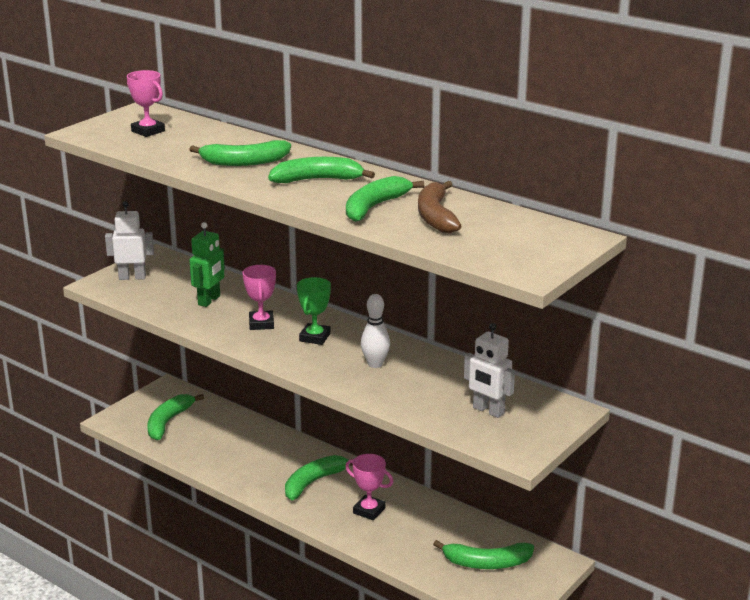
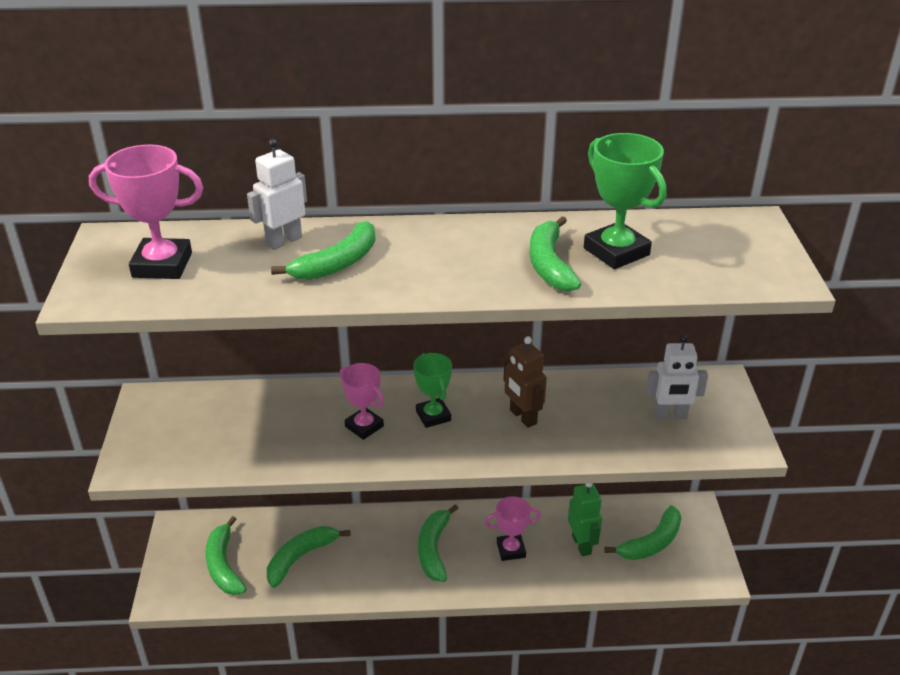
camera: 40 degrees left, 10 degrees up
(132, 277) = (155, 438): white robot -> white robot (284, 241)
(148, 131) = (162, 265): pink trophy -> pink trophy, size x1.53
(209, 300) = (277, 425): green robot -> green robot (582, 545)
(317, 180) = (445, 254): green banana -> green banana (300, 558)
(375, 364) = (522, 417): white bowling pin -> brown robot
(435, 216) = (616, 251): brown banana -> green trophy

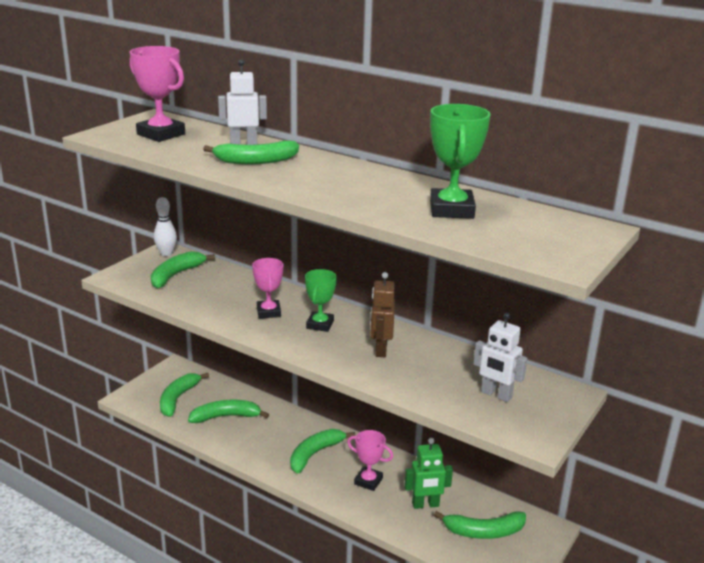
camera: 35 degrees right, 10 degrees down
(152, 402) = (166, 254): none -> white bowling pin
(549, 264) = (390, 201): green banana -> green banana (176, 275)
(582, 545) = (425, 505): green robot -> green robot turned 60 degrees clockwise

